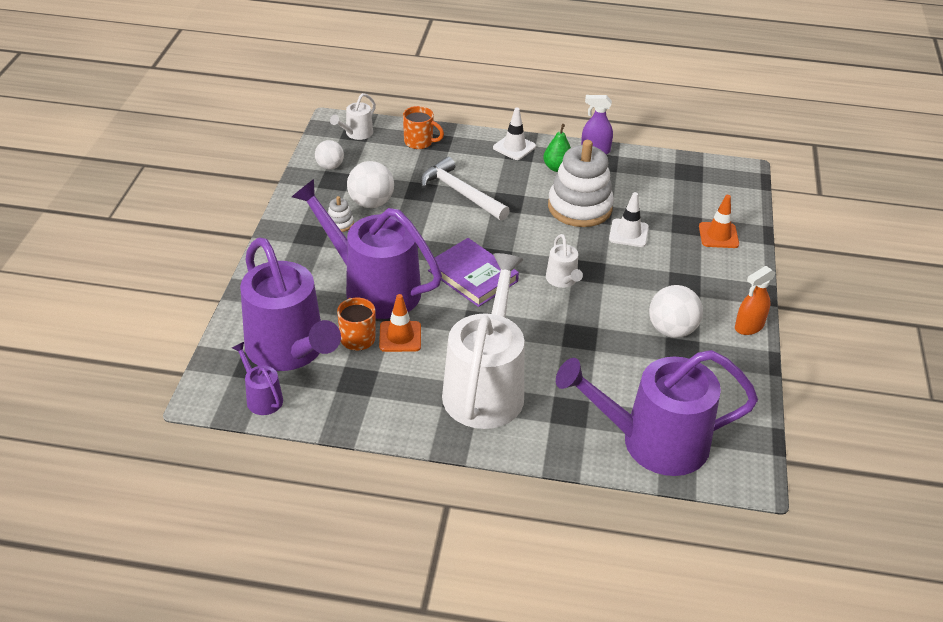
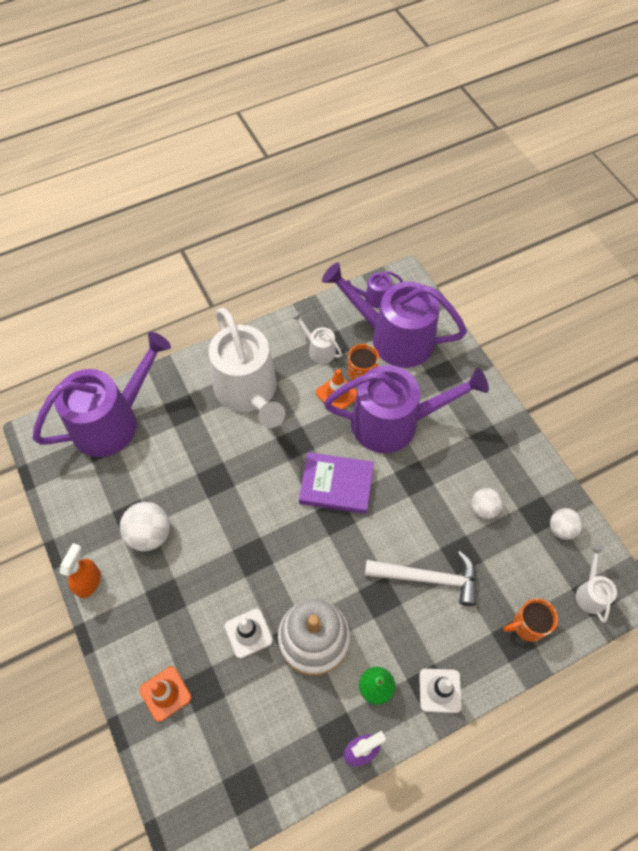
camera: 145 degrees right, 20 degrees up
(262, 398) = (374, 298): purple watering can -> purple watering can turned 150 degrees clockwise
(340, 223) = (482, 468): white stacking toy -> none
(371, 203) = (483, 508): white ball -> white ball, size x0.65
(562, 280) = (266, 530): white watering can -> white watering can (319, 349)

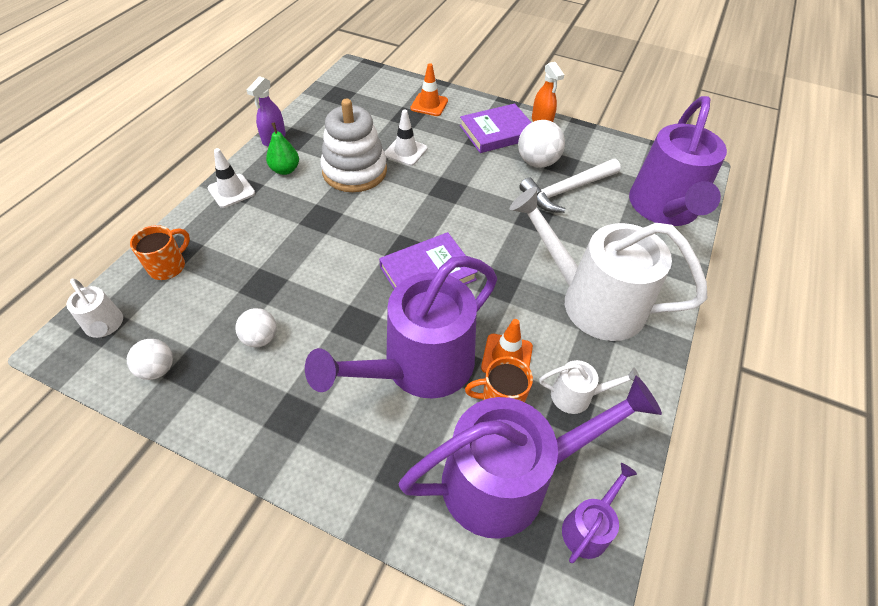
camera: 140 degrees right, 10 degrees down
(142, 598) = (497, 132): none -> purple book
(428, 578) = (285, 251): white hammer -> white hammer (567, 190)

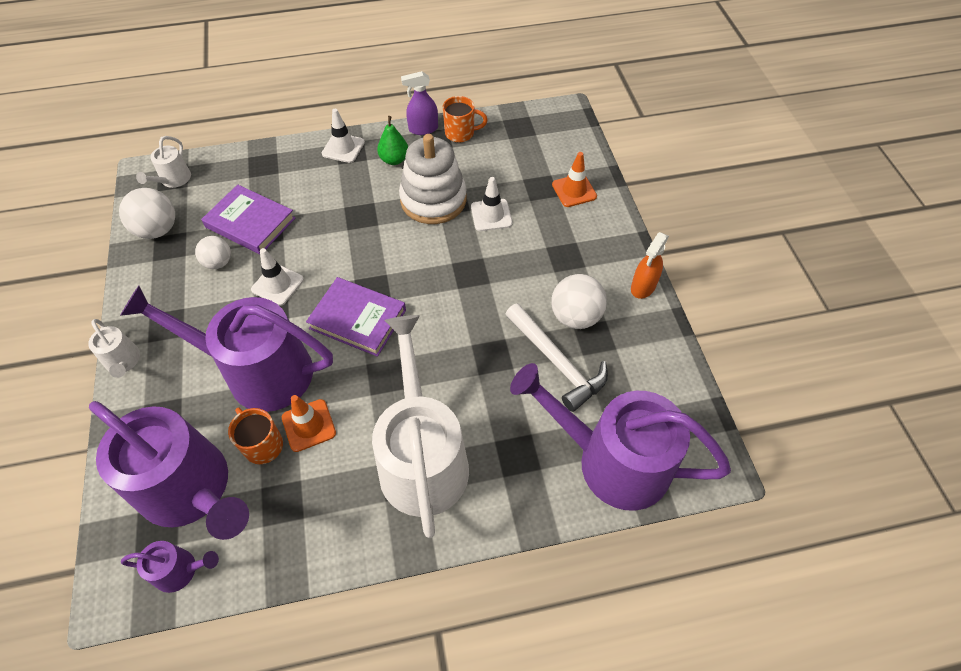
camera: 55 degrees right, 5 degrees up
(158, 369) = (158, 230): white ball -> white ball, size x1.55
(168, 266) = (244, 171): orange mug -> orange mug (460, 133)
(335, 307) = (277, 284): none -> white traffic cone
(497, 132) = (588, 261): purple book -> purple book (250, 223)
(567, 190) = (557, 362): white hammer -> white hammer turned 150 degrees counterclockwise
(577, 396) = (303, 499): white watering can -> white watering can (123, 362)
(664, 208) = (612, 461): purple watering can -> purple watering can turned 45 degrees clockwise

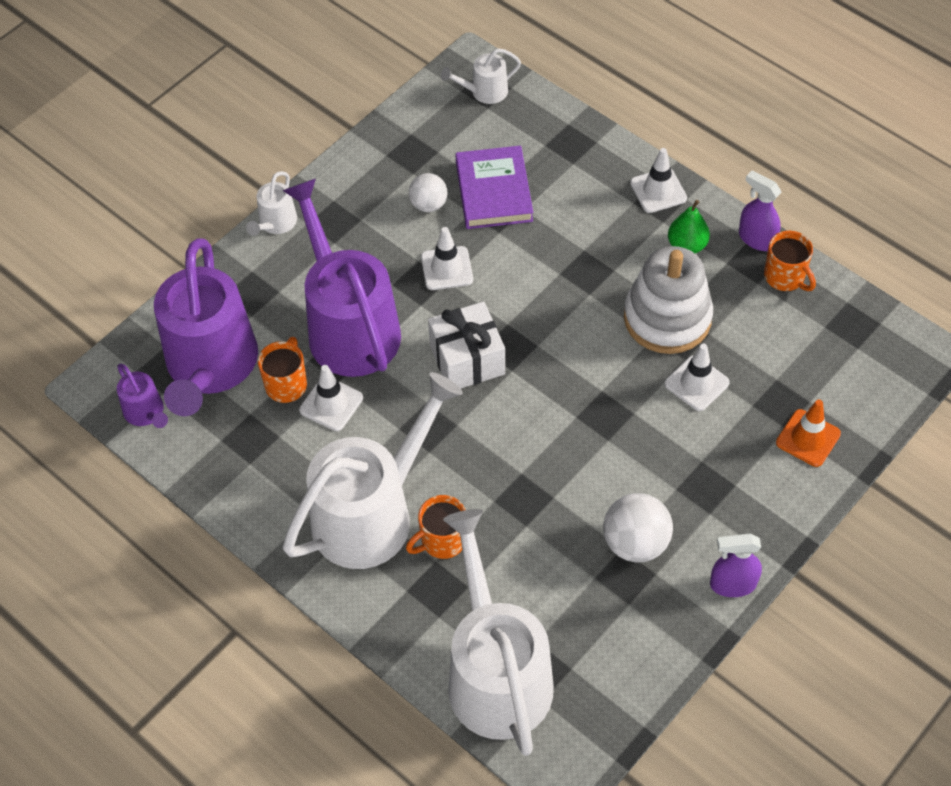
camera: 55 degrees right, 0 degrees up
(158, 230) = (420, 130): white ball -> none
(309, 425) = (331, 404): orange traffic cone -> white traffic cone
(358, 319) = (467, 360): purple book -> white gift
(482, 426) = (442, 541): none -> orange mug
(557, 362) = (566, 559): white hammer -> none
(612, 461) = (496, 673): purple watering can -> white watering can
(643, 287) = (732, 584): orange spray bottle -> purple spray bottle

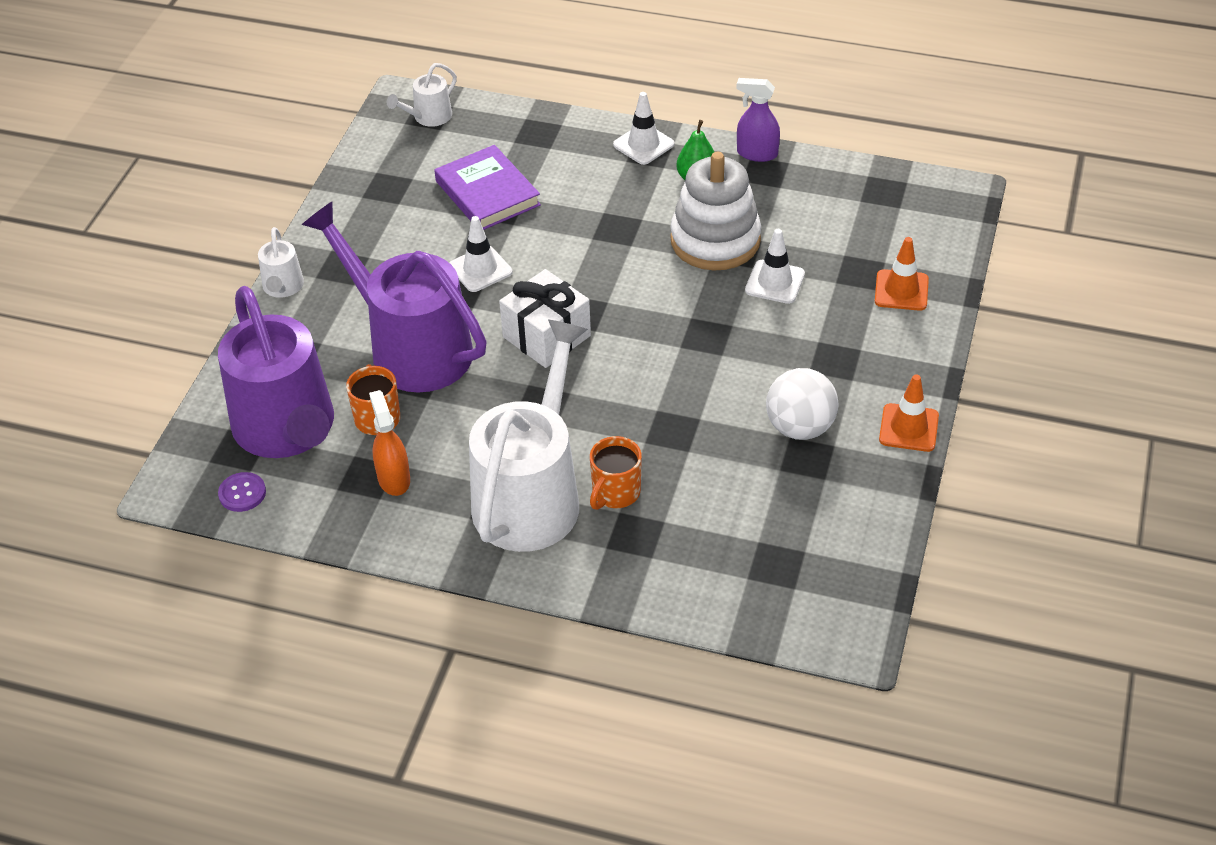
camera: 25 degrees left, 10 degrees down
(146, 413) = (242, 493): purple watering can -> purple button
(270, 449) = (393, 479): none -> orange spray bottle
(331, 404) = (433, 418): white traffic cone -> none
(428, 204) = (430, 223): white ball -> none
(496, 673) = (737, 583): white watering can -> none
(732, 584) = (908, 428): purple spray bottle -> orange traffic cone
(785, 277) = (801, 174): orange mug -> none

